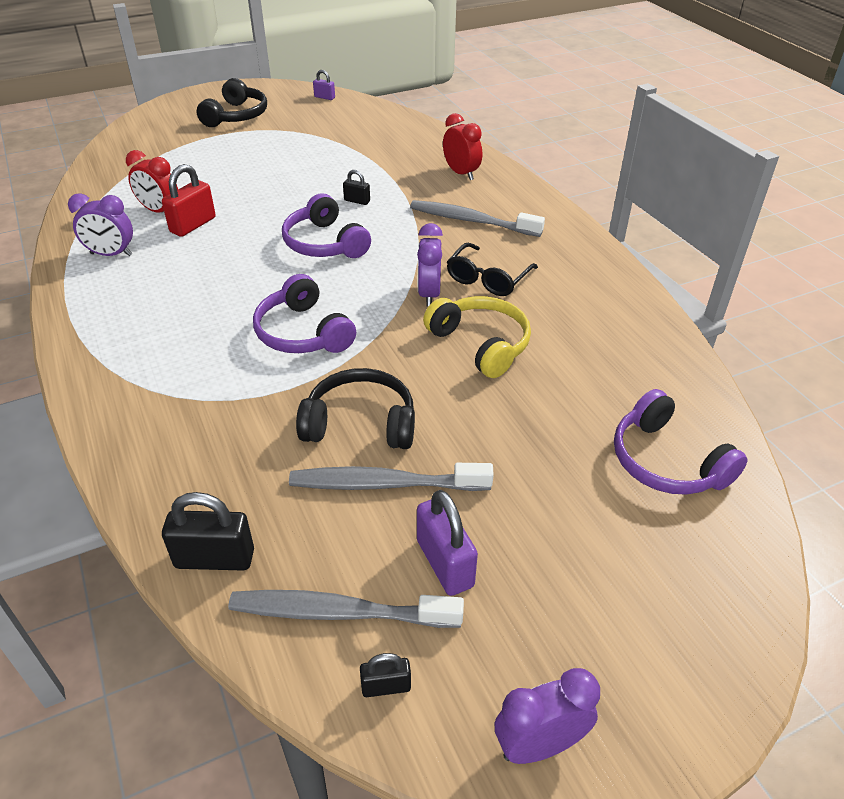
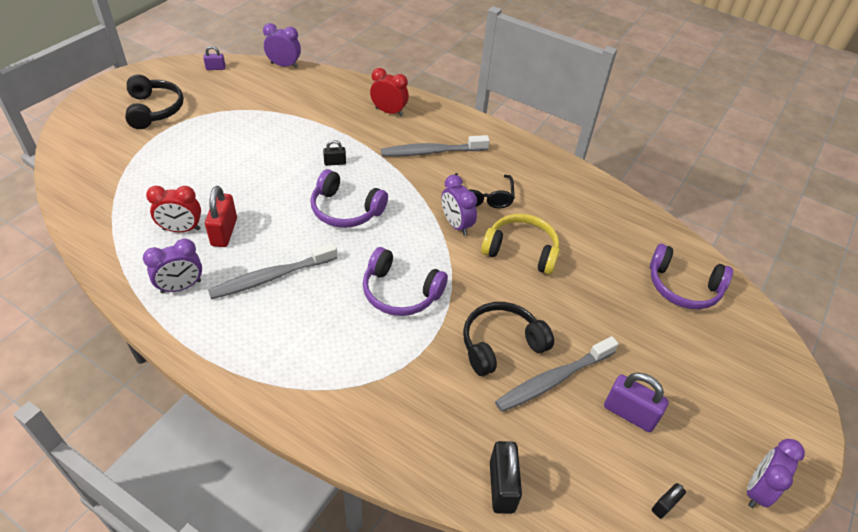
camera: 35 degrees left, 5 degrees up
(215, 558) = (501, 486): black padlock -> black padlock turned 60 degrees counterclockwise
(341, 613) = (604, 477): grey toothbrush -> grey toothbrush (272, 277)
(392, 109) = (284, 65): none -> purple clock

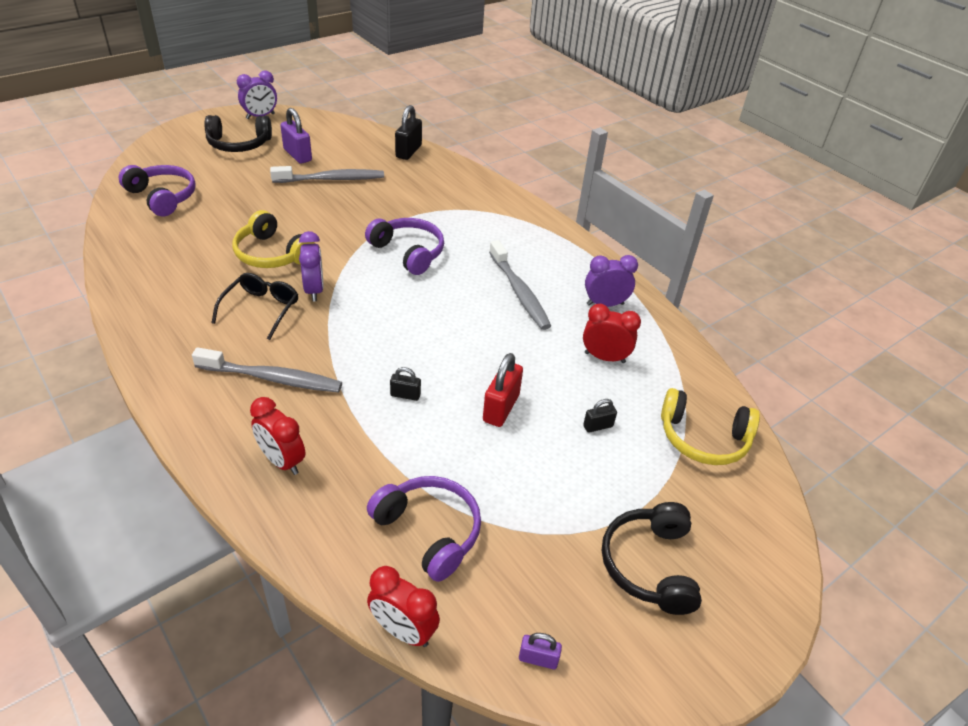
camera: 160 degrees left, 5 degrees down
(102, 184) = (703, 438): none -> yellow headphones
(224, 232) = (559, 343): red padlock -> red padlock (501, 408)
(272, 277) = (519, 291): grey toothbrush -> grey toothbrush turned 75 degrees clockwise
(284, 65) = (403, 630): purple clock -> red clock
(345, 210) = (421, 334): purple headphones -> purple headphones (429, 531)
(501, 344) = (352, 203): black headphones -> black headphones (239, 144)
(664, 505) = (321, 125): black padlock -> black padlock (598, 426)

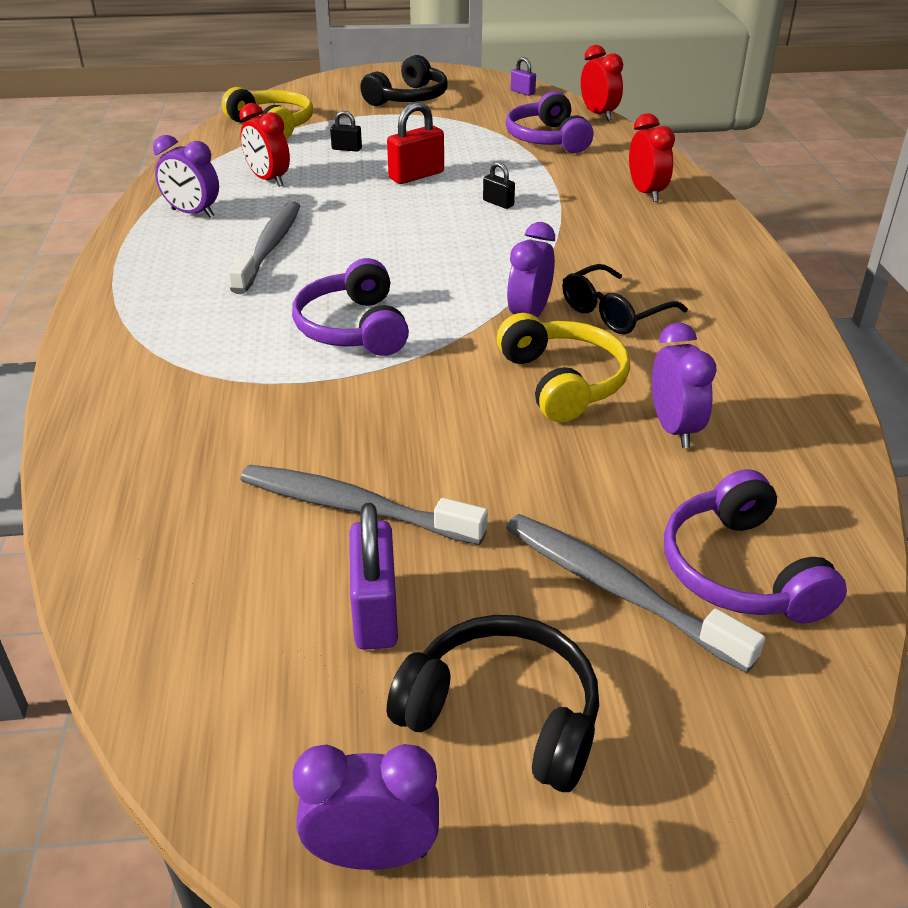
camera: 145 degrees left, 5 degrees down
(203, 245) = (674, 429): none -> purple clock
(271, 378) = (631, 246): grey toothbrush -> grey toothbrush (618, 590)
(408, 151) = (118, 536): black padlock -> none

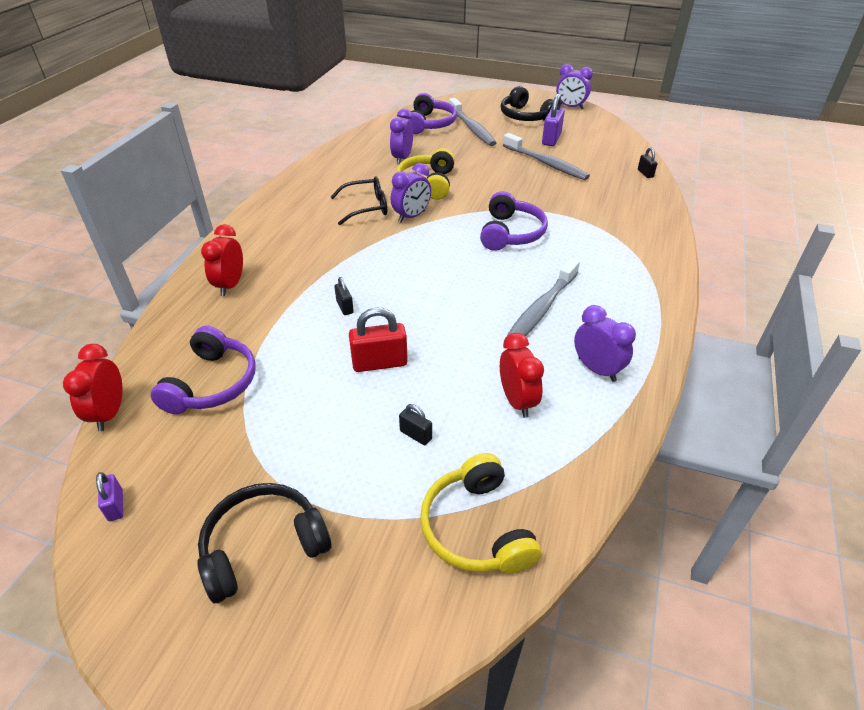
camera: 155 degrees left, 5 degrees up
(103, 545) = (645, 173): none -> black padlock

